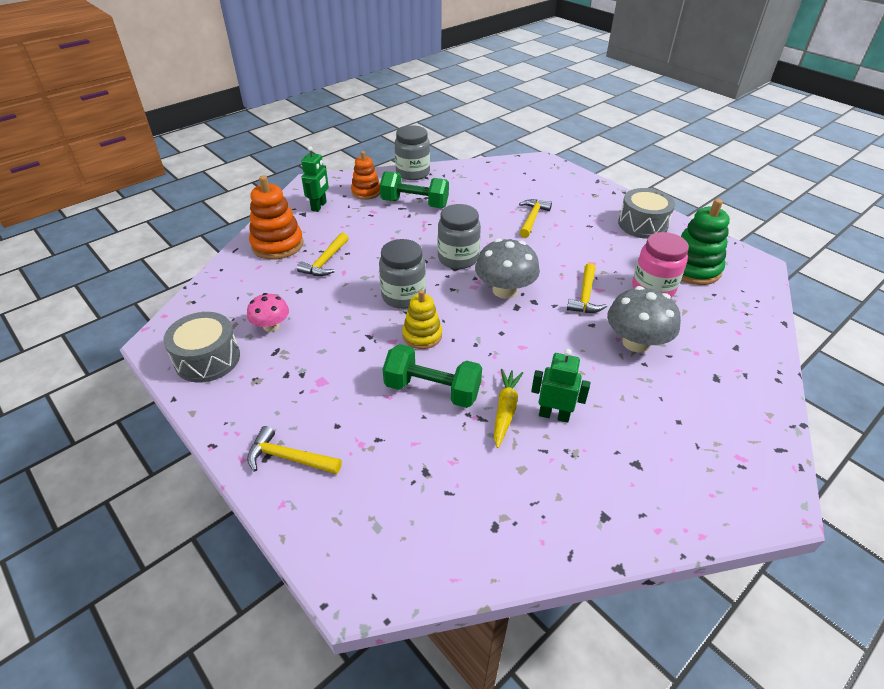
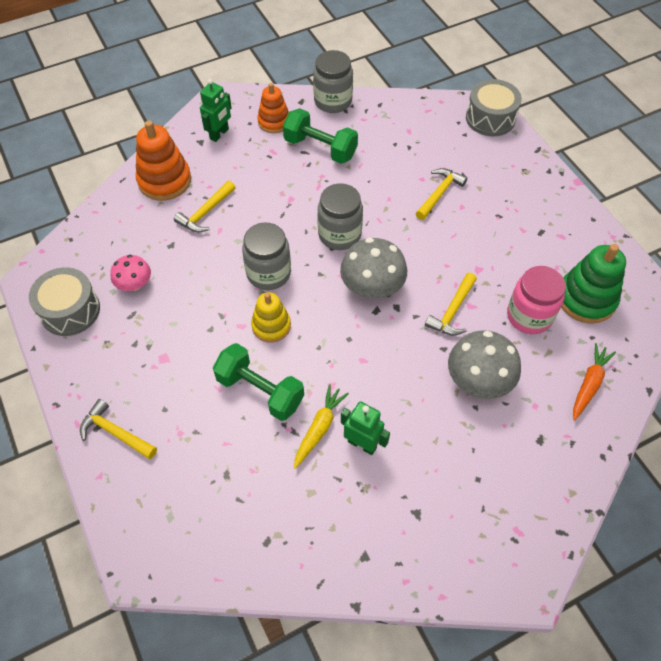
camera: 15 degrees right, 15 degrees up
(642, 224) = (559, 225): grey drum -> grey drum (490, 118)
(732, 328) = (589, 384): none -> orange carrot

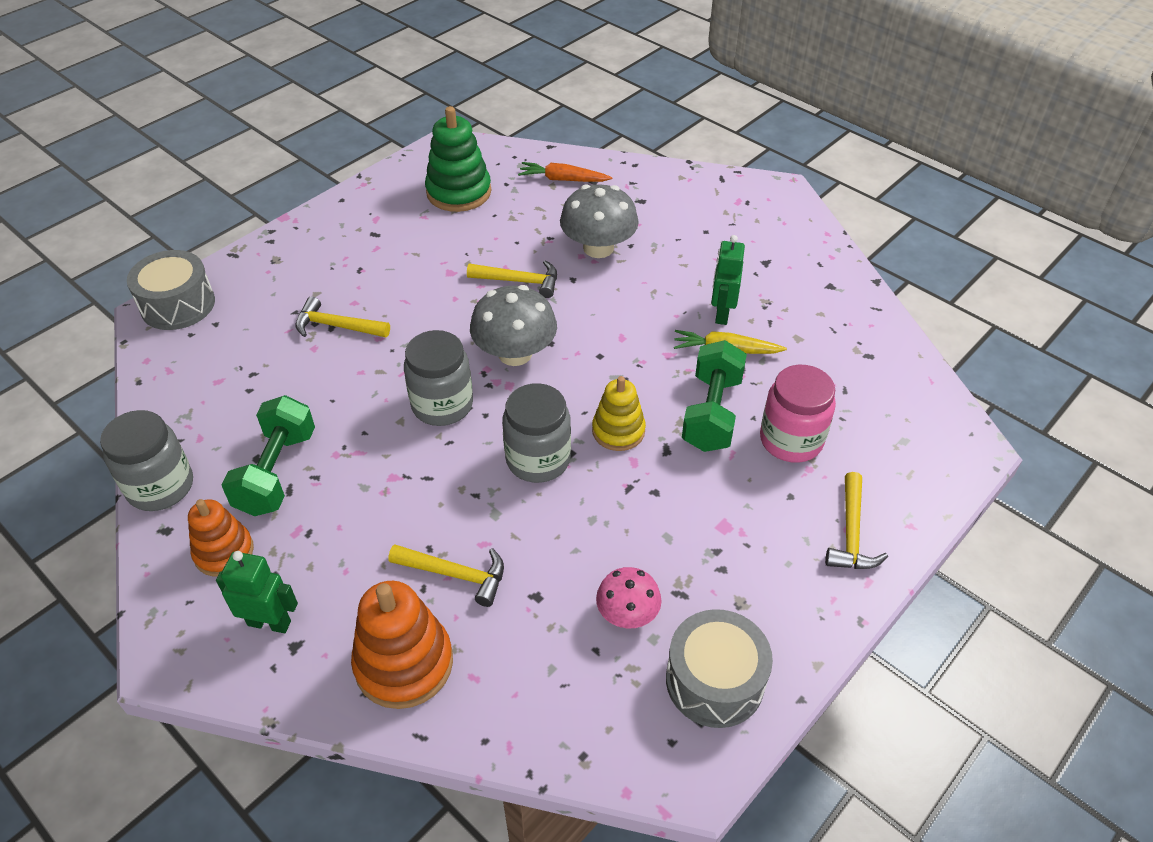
camera: 110 degrees left, 10 degrees down
(529, 316) = (499, 226): pink jar -> pink jar (791, 440)

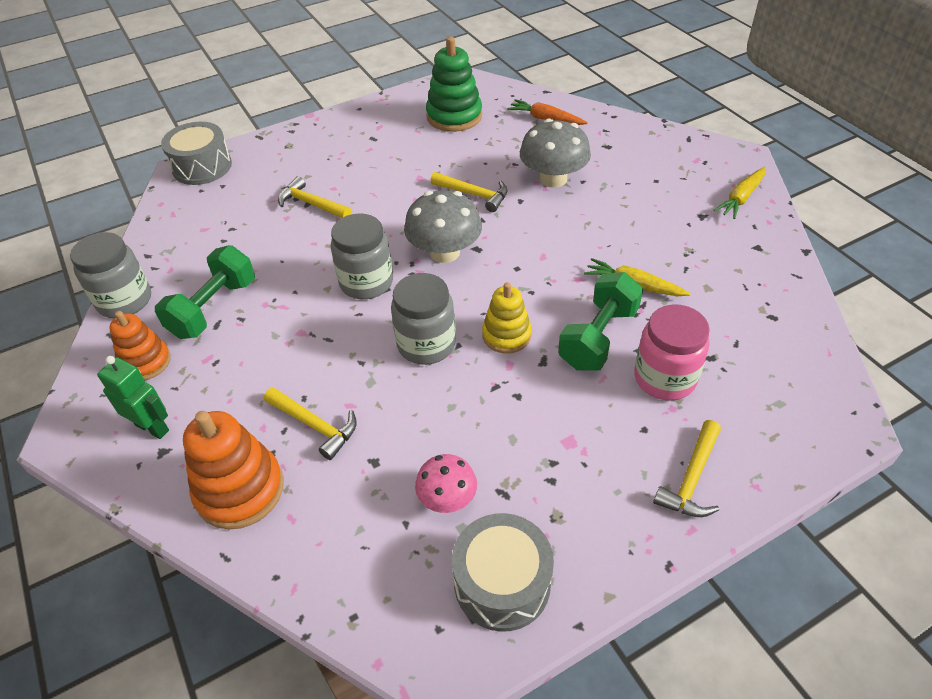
camera: 20 degrees right, 0 degrees up
(722, 313) = (642, 253): green robot -> none
(796, 236) = (741, 198): none -> yellow carrot

